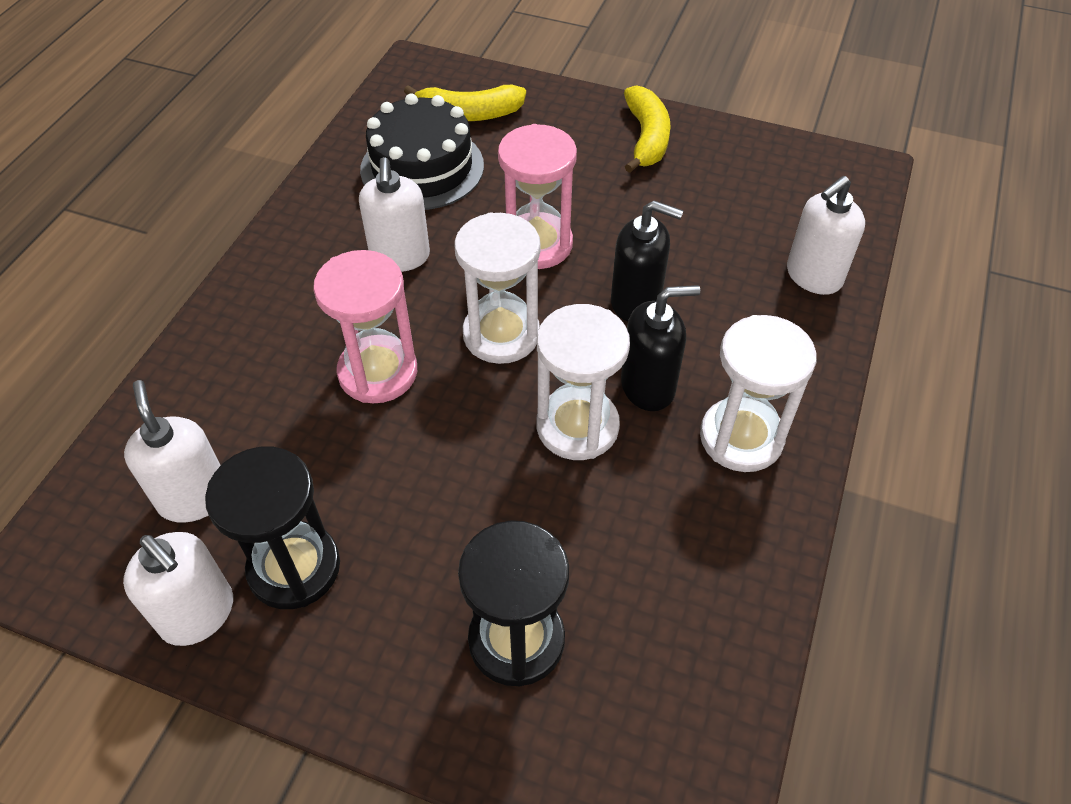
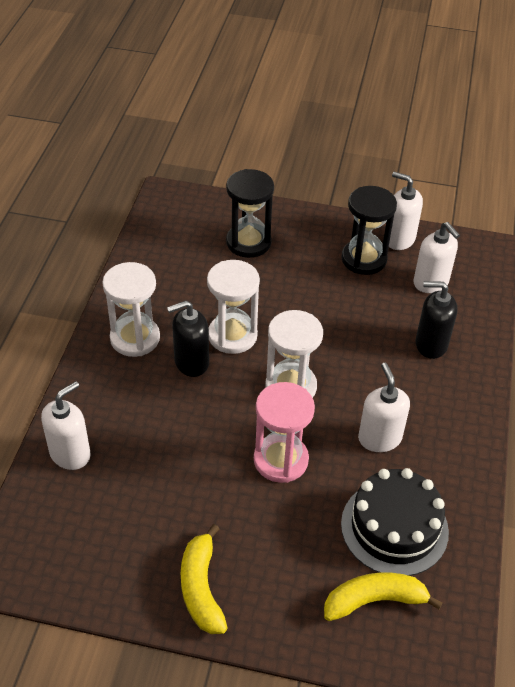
camera: 170 degrees right, 5 degrees down
(378, 372) = (361, 355): pink hourglass -> none
(636, 301) = (202, 420): black soap dispenser -> black soap dispenser (430, 344)

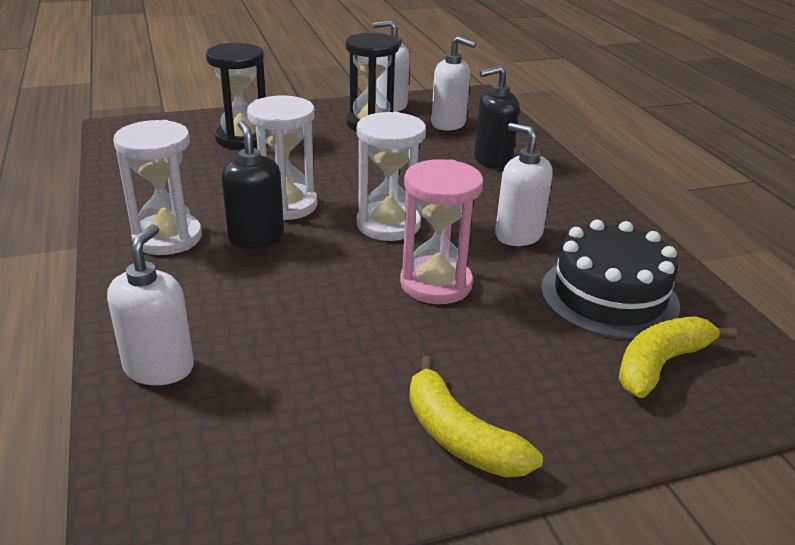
camera: 30 degrees left, 15 degrees down
(191, 362) = (256, 238): black soap dispenser -> black soap dispenser turned 120 degrees clockwise

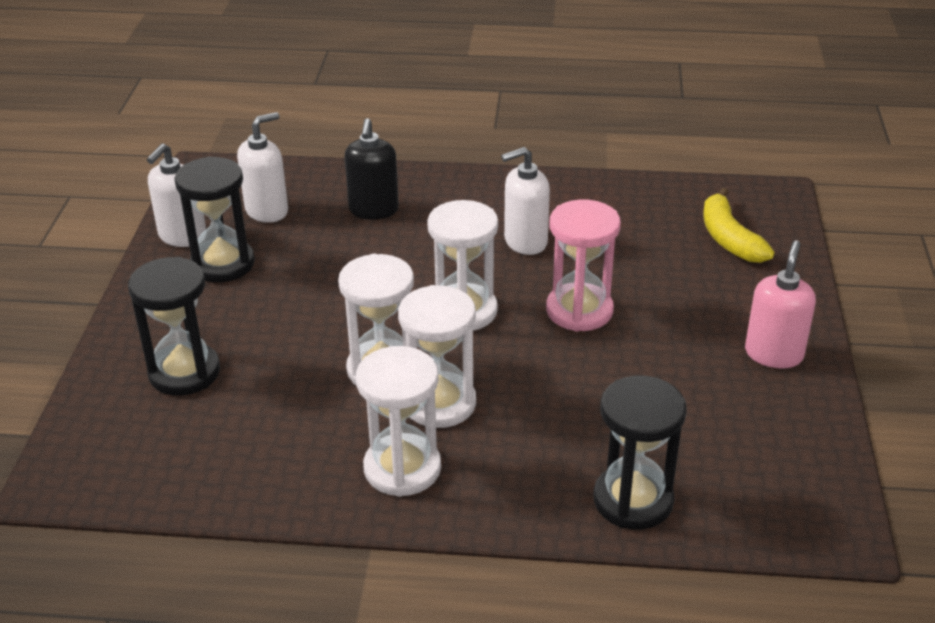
camera: 65 degrees left, 5 degrees up
(159, 367) = (633, 500): white soap dispenser -> black hourglass
(256, 238) = (439, 403): black soap dispenser -> white hourglass
(460, 437) = (773, 354): yellow banana -> pink soap dispenser
(609, 296) = (639, 229): black cake -> none

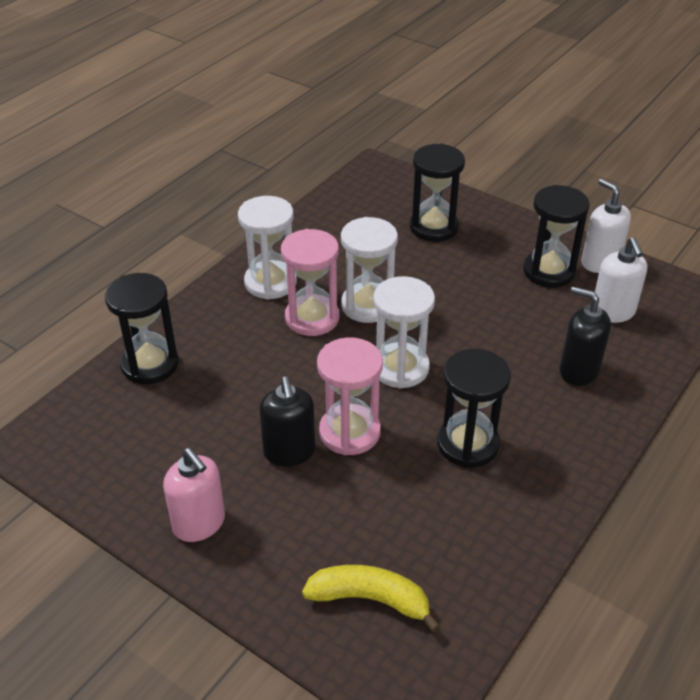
camera: 120 degrees right, 5 degrees up
(439, 403) = (312, 318): white hourglass -> pink hourglass
(525, 242) = (468, 444): white soap dispenser -> black hourglass
(641, 337) = (289, 452): none -> black soap dispenser

